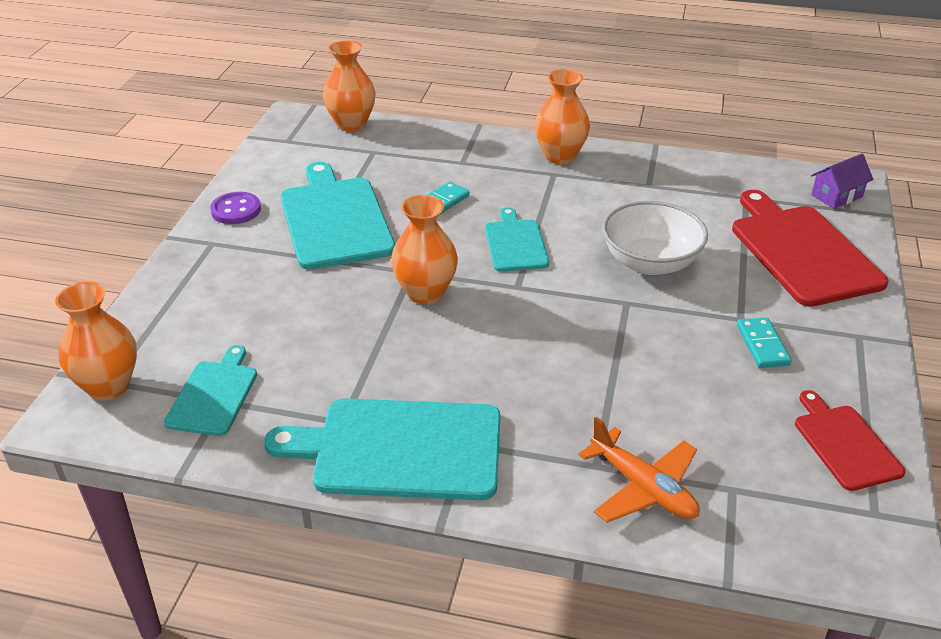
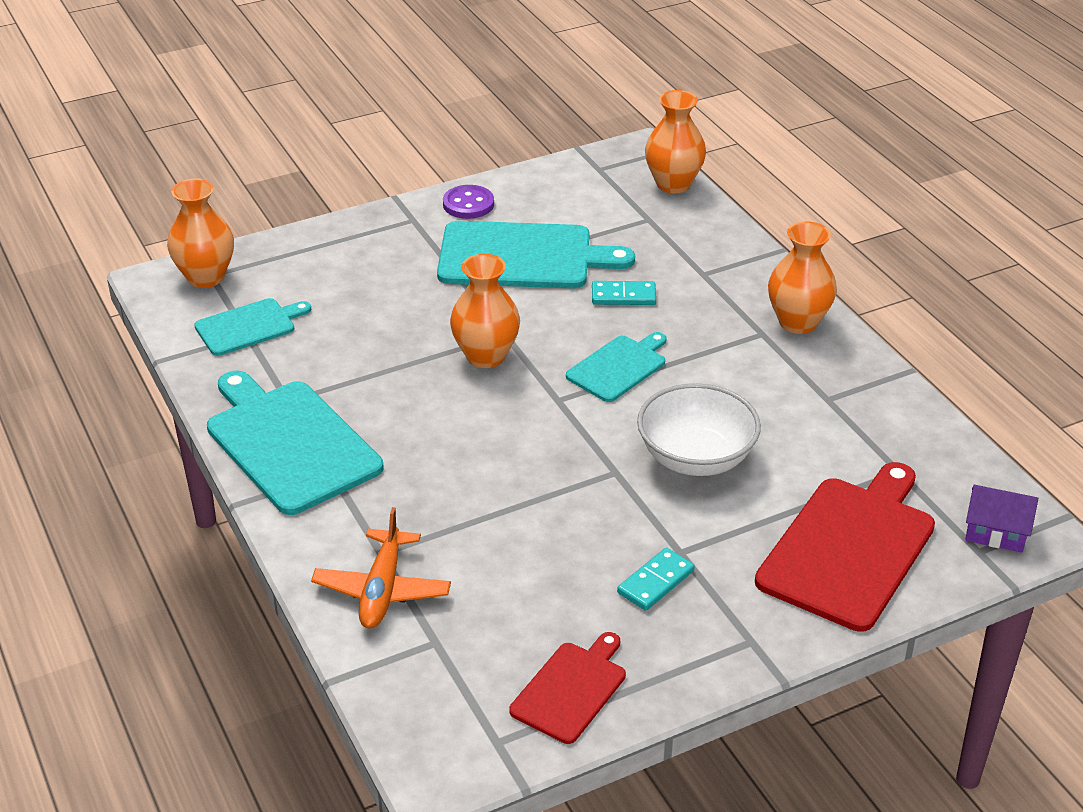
camera: 50 degrees right, 0 degrees up
(335, 219) = (522, 257): turquoise cutting board -> turquoise cutting board turned 60 degrees clockwise

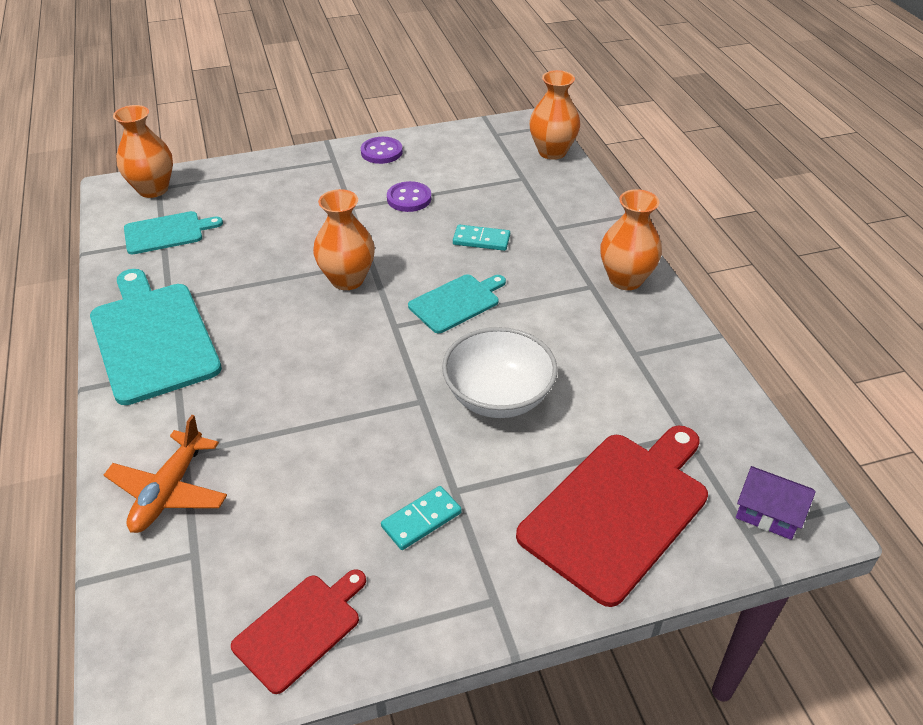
camera: 10 degrees right, 5 degrees up
(522, 257) = (409, 198): turquoise cutting board -> purple button

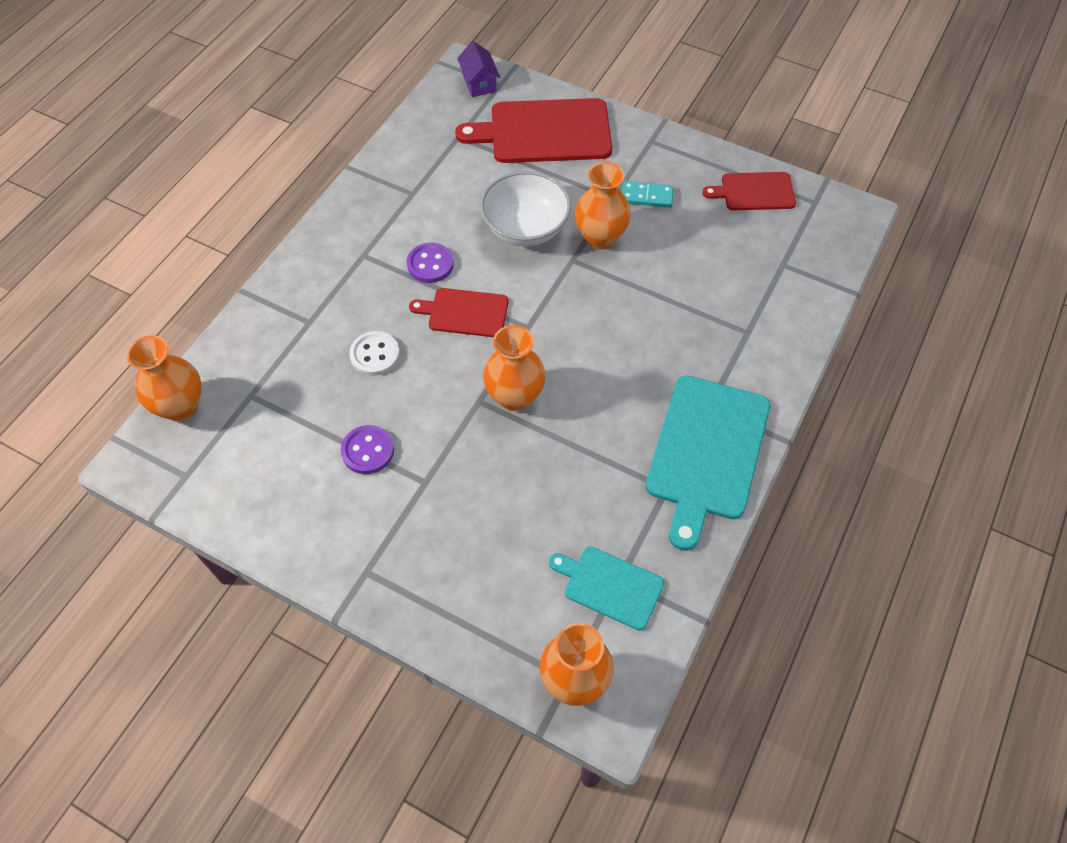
camera: 135 degrees left, 15 degrees up
(169, 491) = (773, 312): orange plane -> none
(381, 152) = (311, 543): purple button -> purple button (430, 264)
(457, 302) = (464, 312): turquoise cutting board -> red cutting board
(481, 240) = (375, 355): turquoise domino -> white button
(625, 279) = (335, 242): orange vase -> orange vase (600, 237)

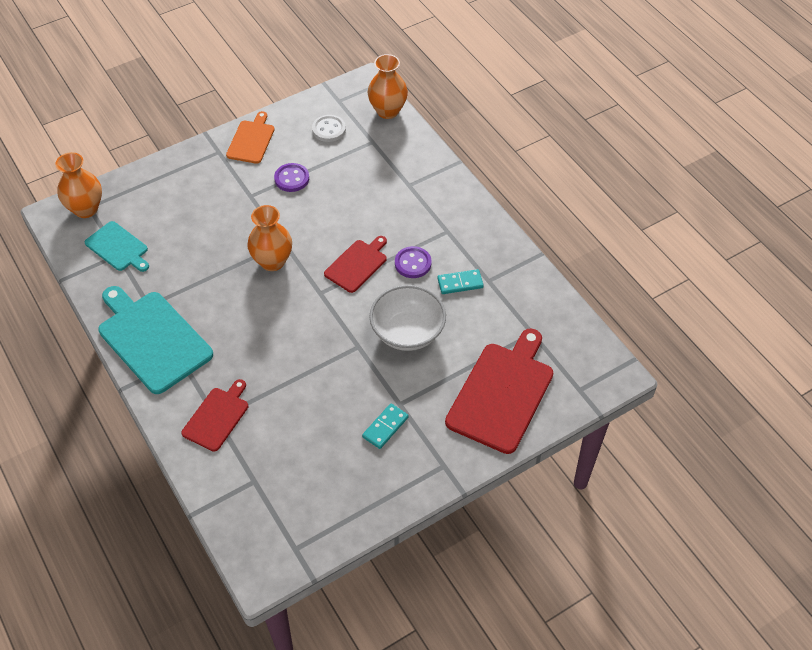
camera: 120 degrees right, 5 degrees down
(321, 542) = (251, 140): none -> orange cutting board
(375, 355) = (358, 207): white button -> white button (329, 129)
(431, 214) = (460, 283): none -> turquoise domino
(479, 83) = (590, 375): purple house -> none
(600, 237) = (366, 374): orange vase -> none
(610, 586) = (118, 248): turquoise cutting board -> turquoise cutting board turned 75 degrees clockwise
(754, 192) = (337, 508): red cutting board -> red cutting board (217, 417)

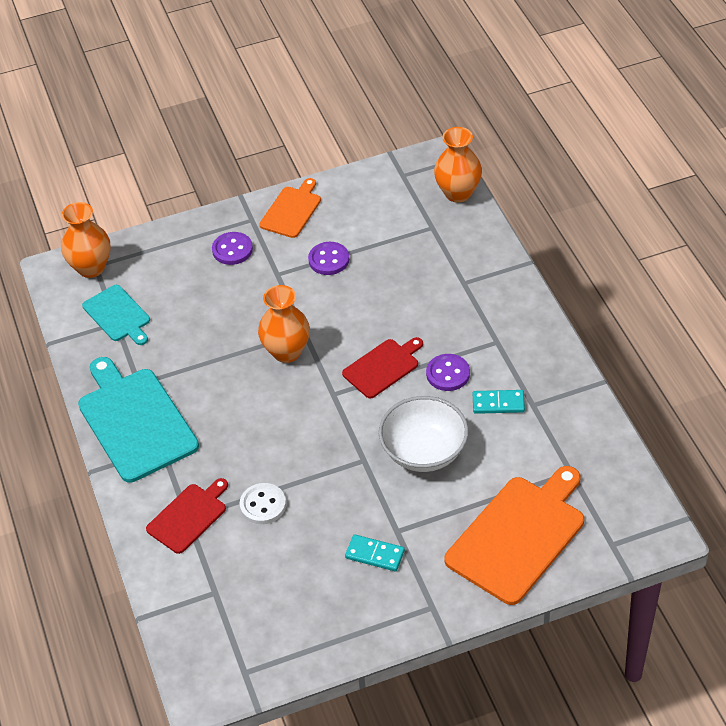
camera: 15 degrees right, 5 degrees down
(207, 179) = (232, 250): none -> purple button
(329, 129) = (384, 207): white button -> white button (263, 505)
(385, 427) = (375, 554): turquoise domino -> turquoise domino turned 60 degrees clockwise
(502, 393) = (519, 536): red cutting board -> orange cutting board

